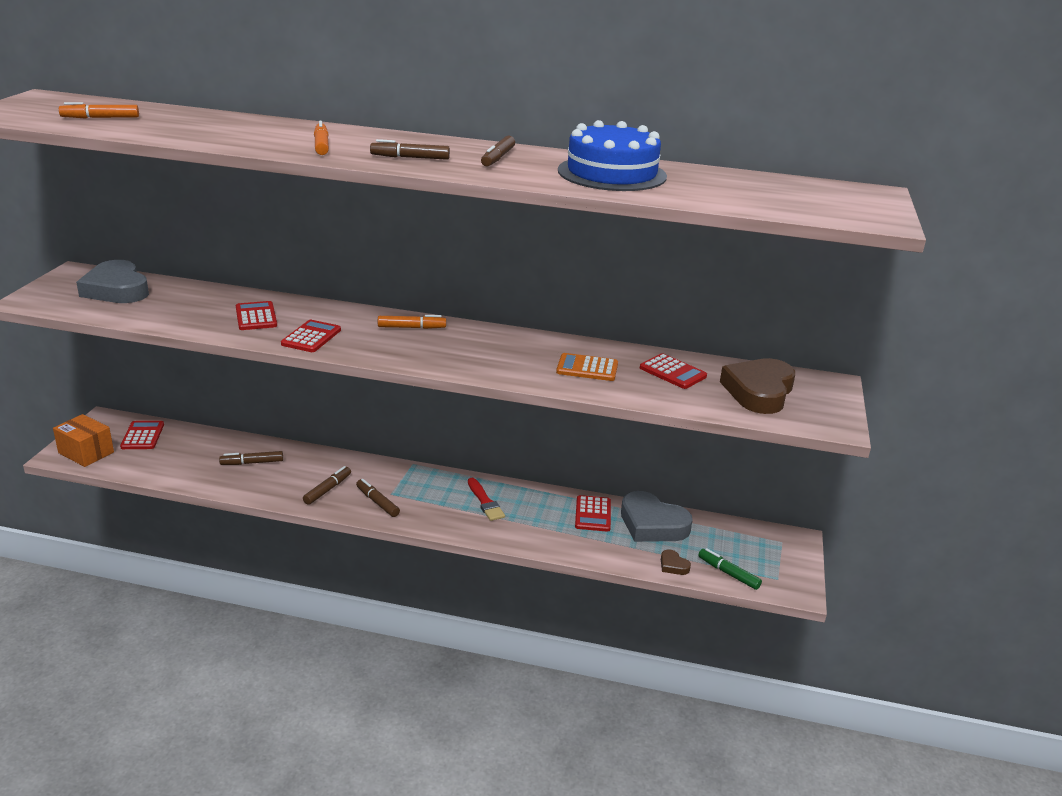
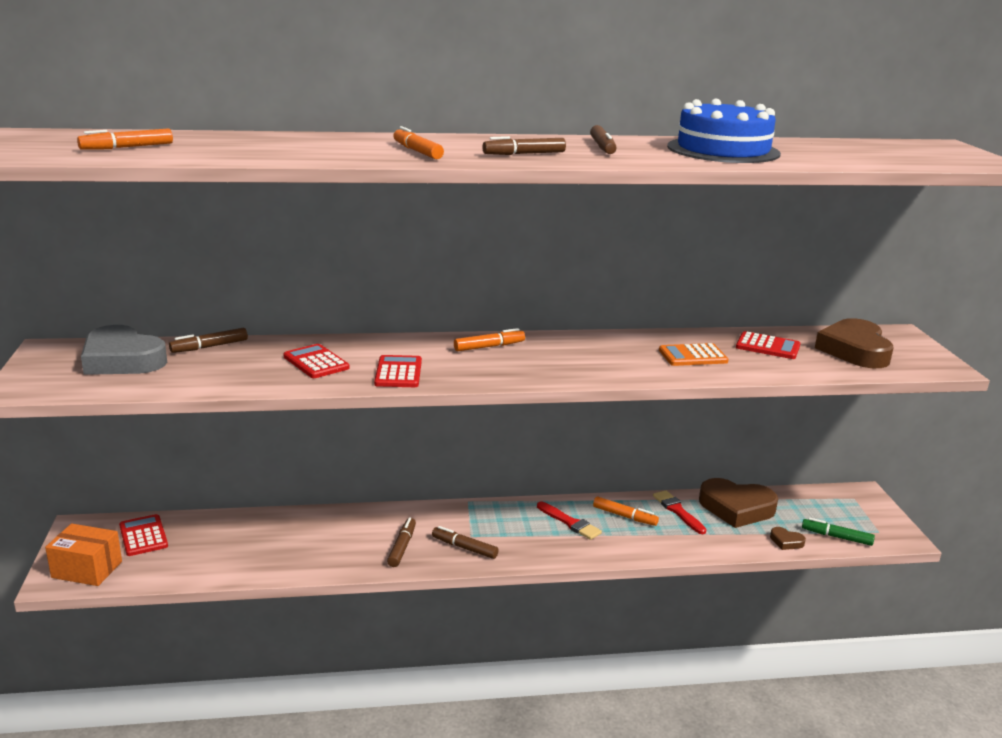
camera: 20 degrees left, 5 degrees down
(252, 463) = (296, 537): brown marker -> brown marker (209, 347)
(539, 507) = (624, 516): none -> orange marker
(593, 514) = (678, 511): red calculator -> red brush
(652, 524) = (736, 508): grey heart -> brown heart

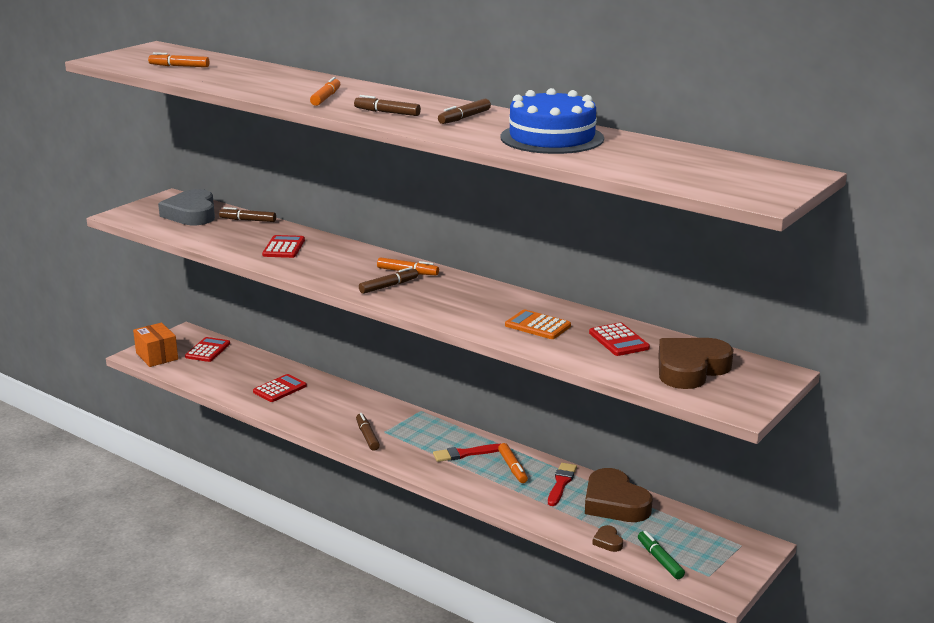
camera: 45 degrees right, 0 degrees up
(398, 372) = (315, 269): red calculator -> red calculator (279, 389)
(402, 547) = (331, 418): brown marker -> brown marker (388, 286)
(570, 522) = (465, 454): red brush -> red brush turned 75 degrees clockwise

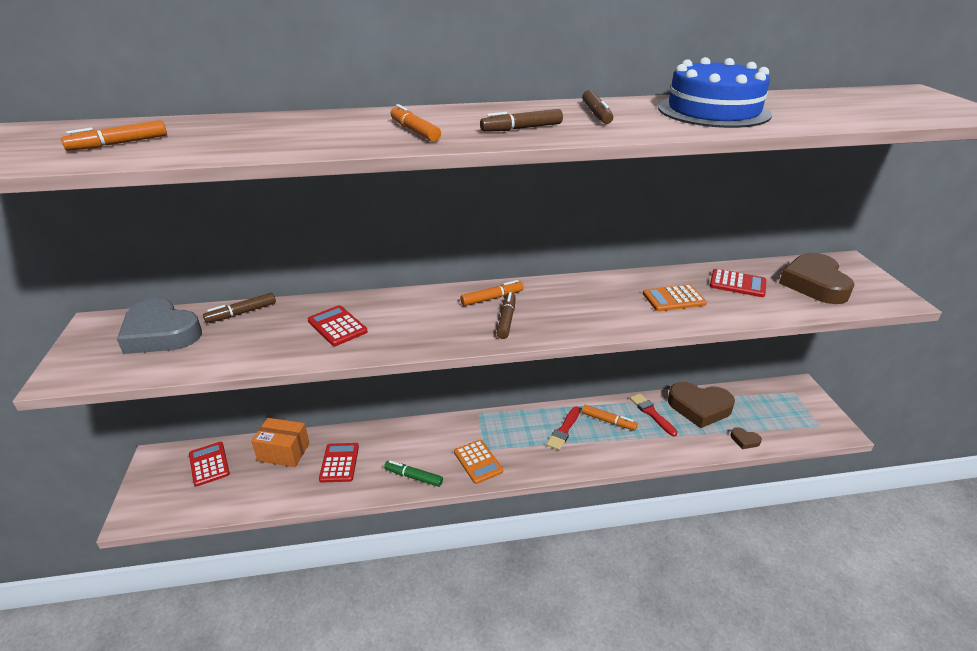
camera: 45 degrees left, 10 degrees up
(157, 356) = (160, 503): orange box -> orange box (284, 452)
(367, 436) = (478, 462): brown marker -> orange calculator
(660, 560) = (785, 433): green marker -> green marker (413, 477)

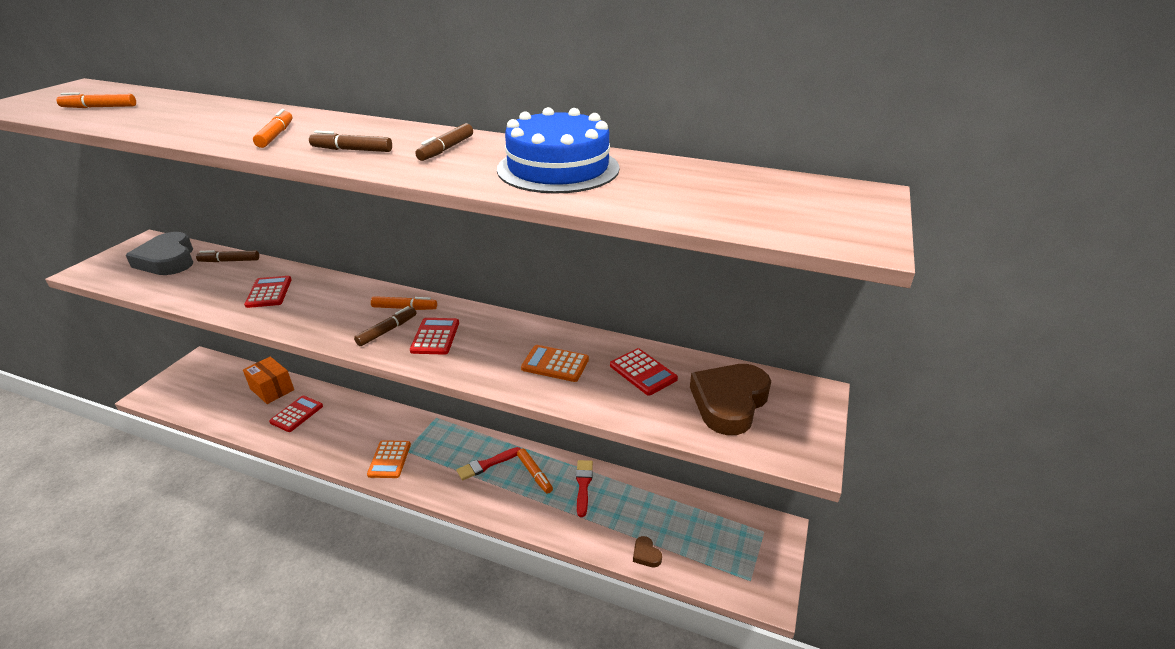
camera: 30 degrees right, 0 degrees up
(209, 464) = (221, 378): red calculator -> red calculator (435, 337)
(413, 477) = (332, 449): green marker -> none
(699, 407) = (637, 501): brown heart -> none

